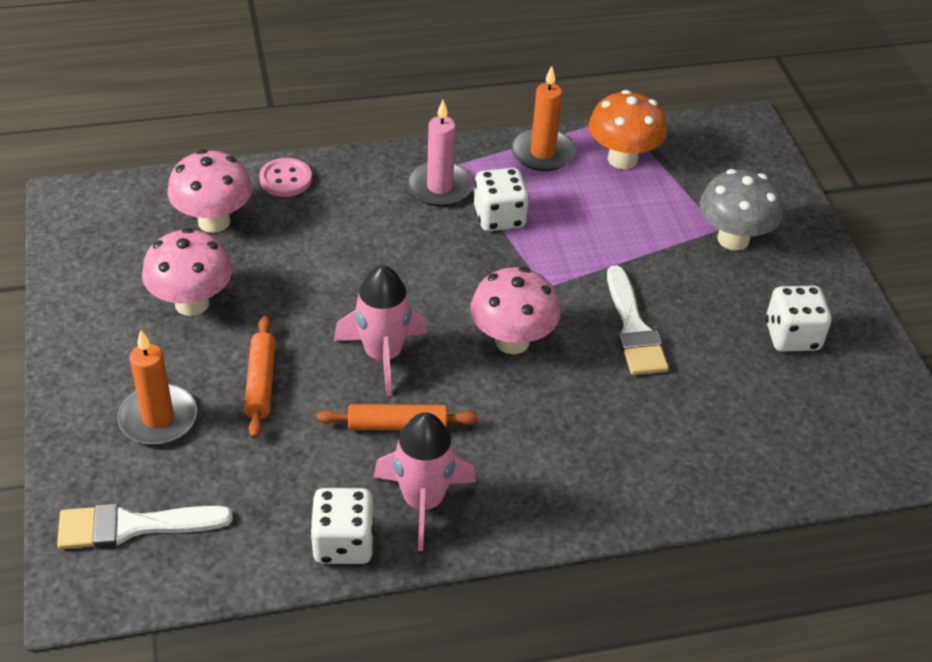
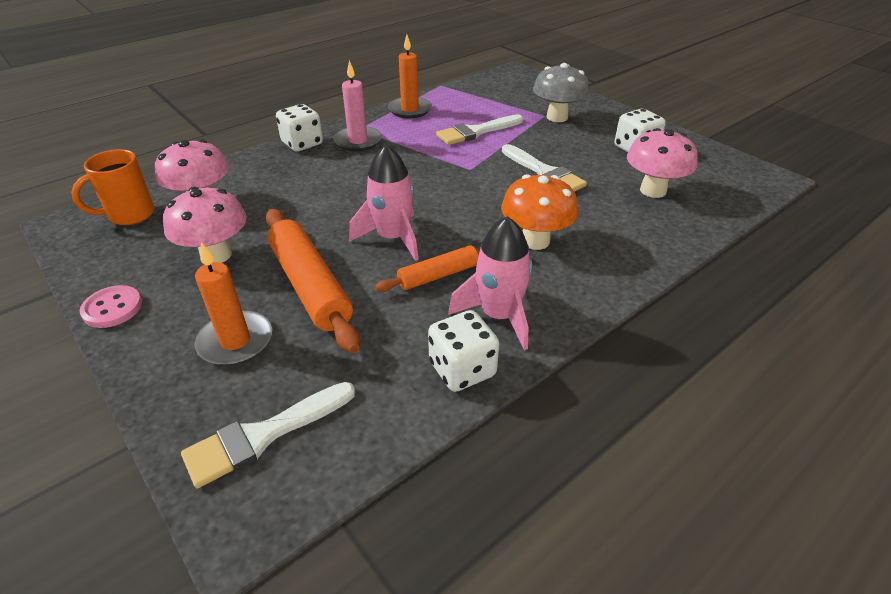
camera: 25 degrees left, 5 degrees down
(134, 211) = (130, 215): none -> orange mug
(260, 383) = (310, 286): orange rolling pin -> orange rolling pin, size x1.72
(285, 179) = (244, 165): pink button -> pink button (112, 308)
(499, 217) = (410, 145): white dice -> white dice (302, 144)
(512, 341) = (475, 202): pink mushroom -> pink mushroom (653, 190)
(600, 226) = (476, 132): none -> white brush
(622, 159) = (460, 101): orange mushroom -> orange mushroom (535, 241)

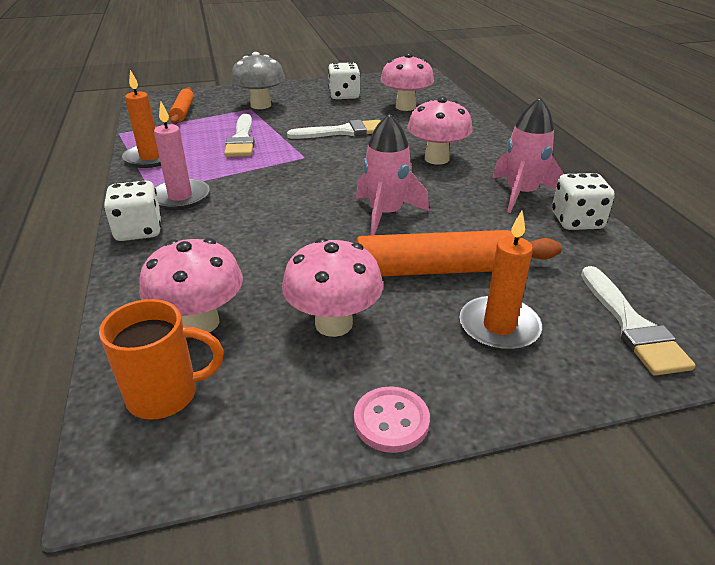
camera: 65 degrees left, 5 degrees down
(130, 215) = (165, 395): orange mug -> orange mug turned 90 degrees counterclockwise
(438, 275) = (457, 205): orange rolling pin -> orange rolling pin (183, 111)
(535, 241) = (436, 159): orange mushroom -> pink mushroom

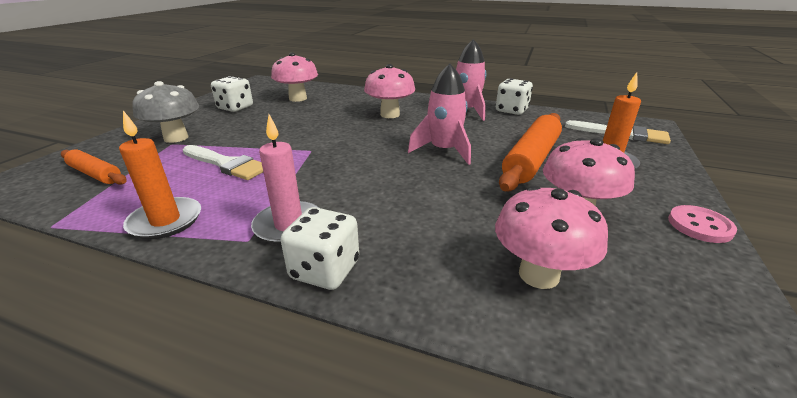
camera: 55 degrees left, 5 degrees down
(165, 395) = (649, 327): orange mug -> none
(343, 132) = (296, 126): white brush -> none

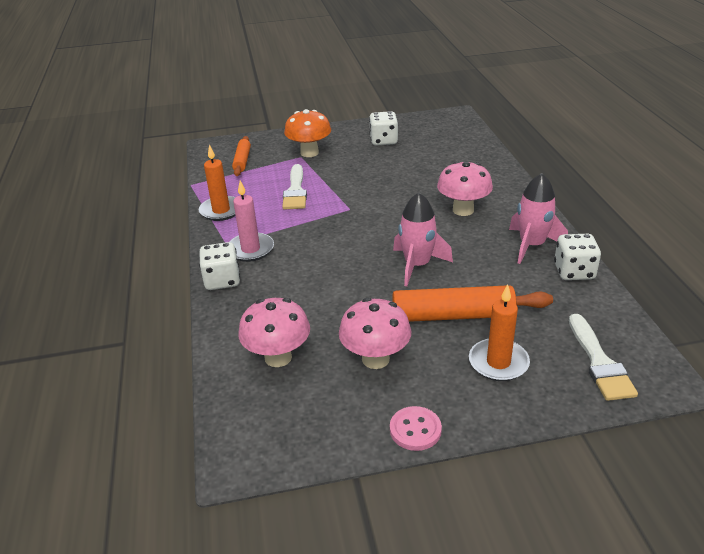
camera: 60 degrees right, 5 degrees up
(176, 138) = (309, 153): grey mushroom -> orange mushroom
(298, 98) = (439, 153): pink mushroom -> none

